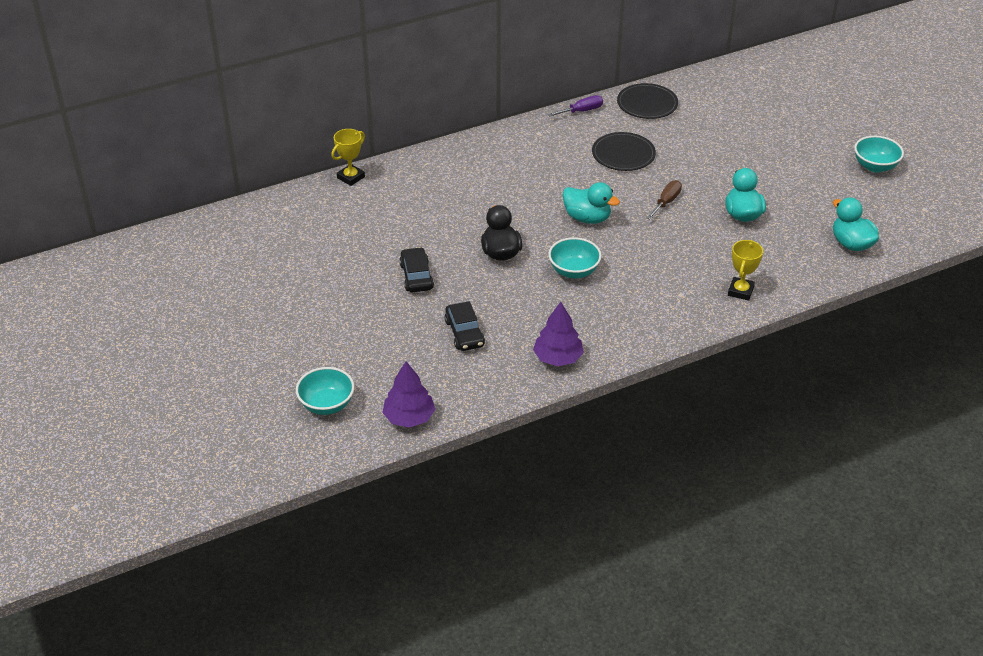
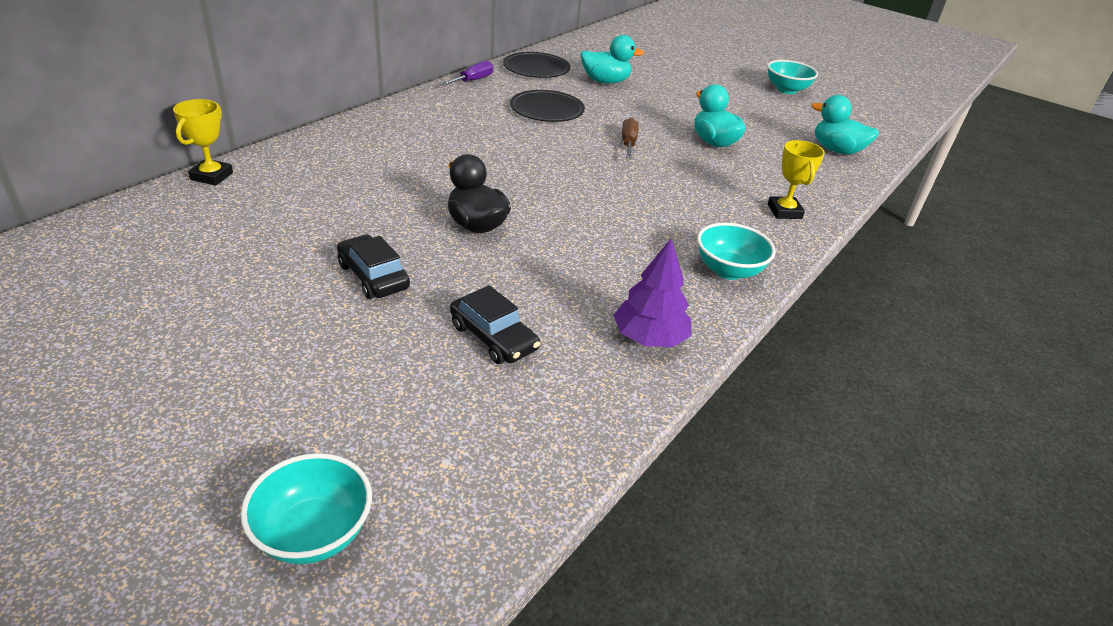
camera: 30 degrees left, 5 degrees down
(409, 417) = (487, 506): purple tree -> none
(574, 271) = (584, 228): turquoise bowl -> turquoise bowl (728, 270)
(587, 218) = (555, 171): turquoise duck -> turquoise duck (605, 82)

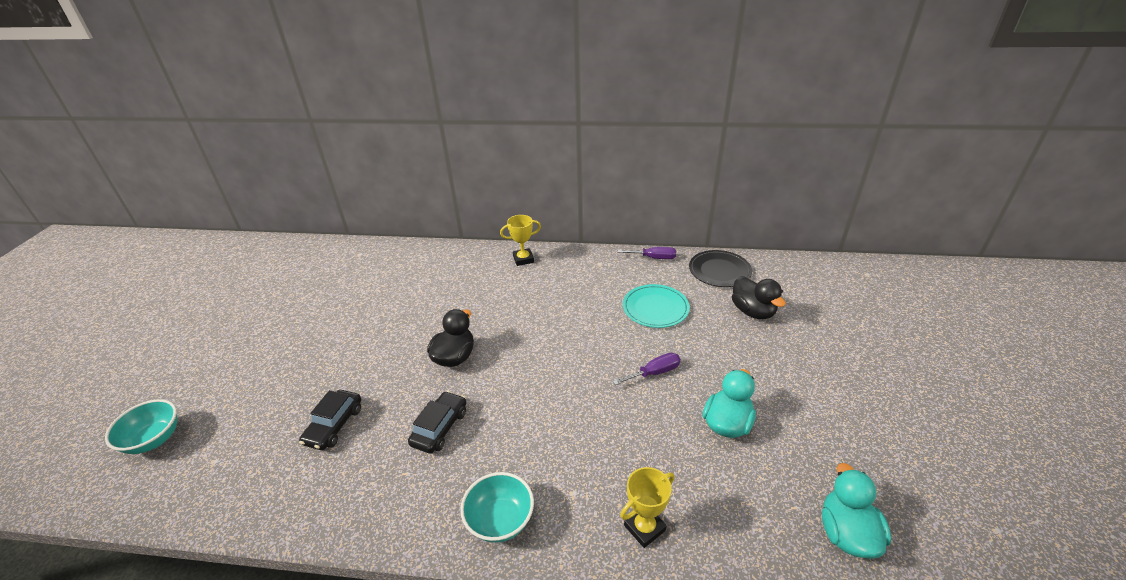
camera: 65 degrees right, 0 degrees up
(212, 176) = (425, 248): yellow trophy -> yellow trophy (523, 259)
(373, 276) = (368, 348): black car -> black car (440, 427)
(547, 109) = (655, 308): black plate -> turquoise plate
(605, 82) = (753, 311): turquoise duck -> black duck
(628, 143) = (654, 373): brown screwdriver -> purple screwdriver
(649, 338) = (373, 505): purple tree -> none
(786, 90) = (947, 434): turquoise bowl -> none

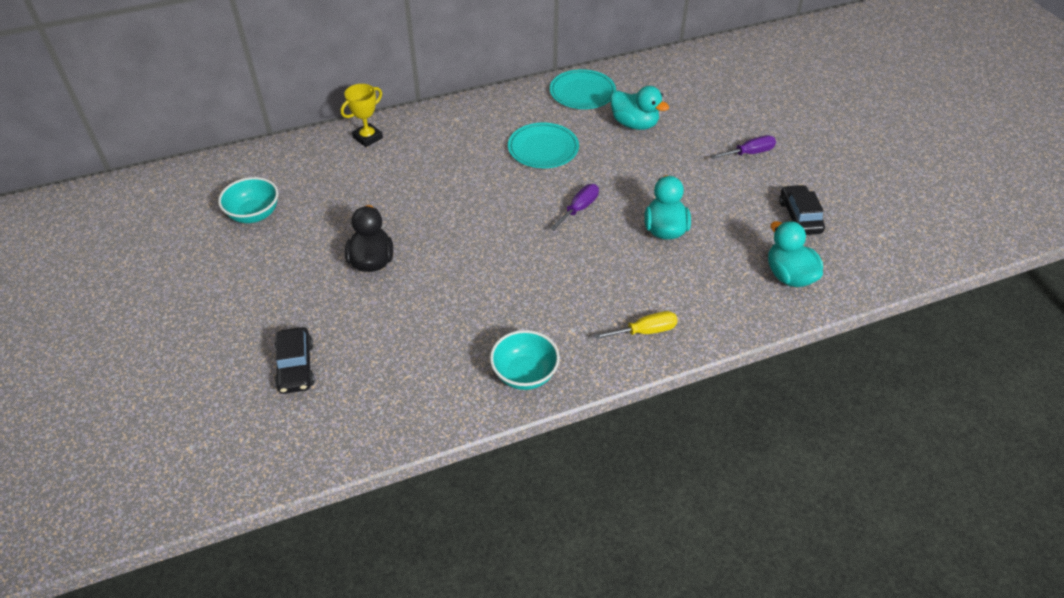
camera: 30 degrees left, 10 degrees up
(154, 439) = (92, 459): turquoise bowl -> turquoise bowl (254, 214)
(440, 427) = (410, 327): black car -> black car (799, 217)
(644, 528) = (645, 331): yellow trophy -> yellow screwdriver
(654, 258) = (509, 96): purple screwdriver -> purple screwdriver (749, 153)
(719, 271) = (582, 92): black plate -> turquoise plate
(753, 311) = (634, 124): black duck -> turquoise duck

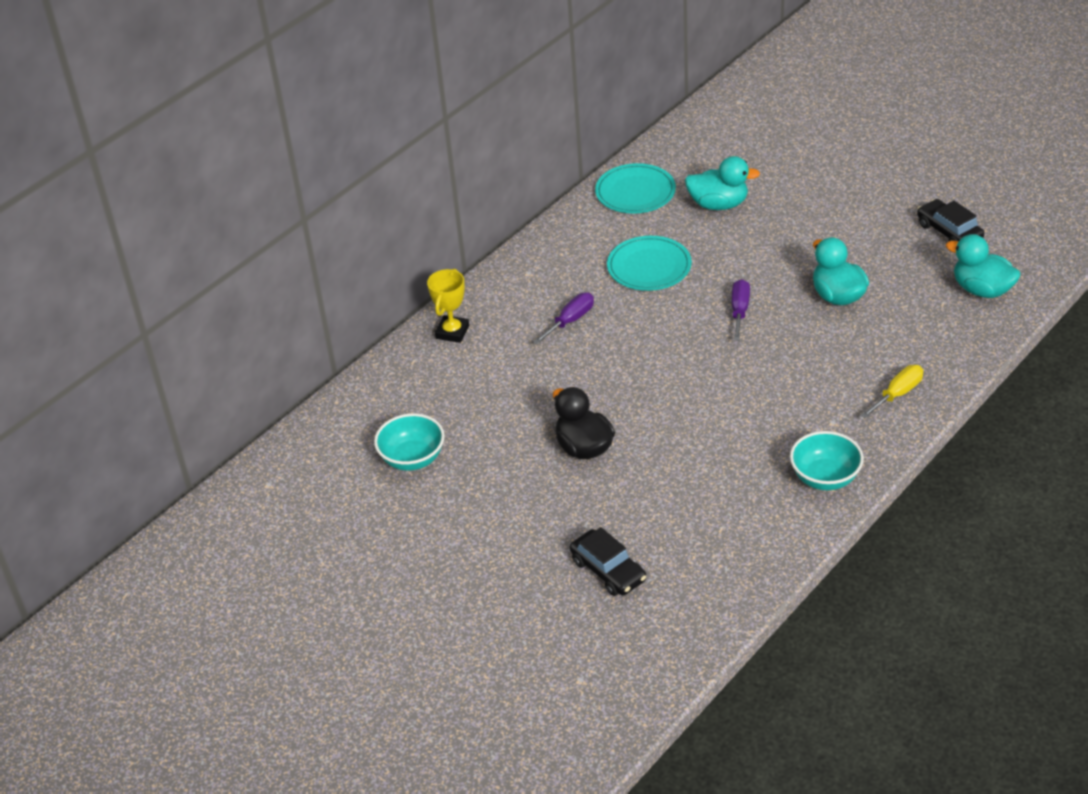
camera: 25 degrees left, 5 degrees down
(749, 153) = (855, 188): purple screwdriver -> purple screwdriver (570, 320)

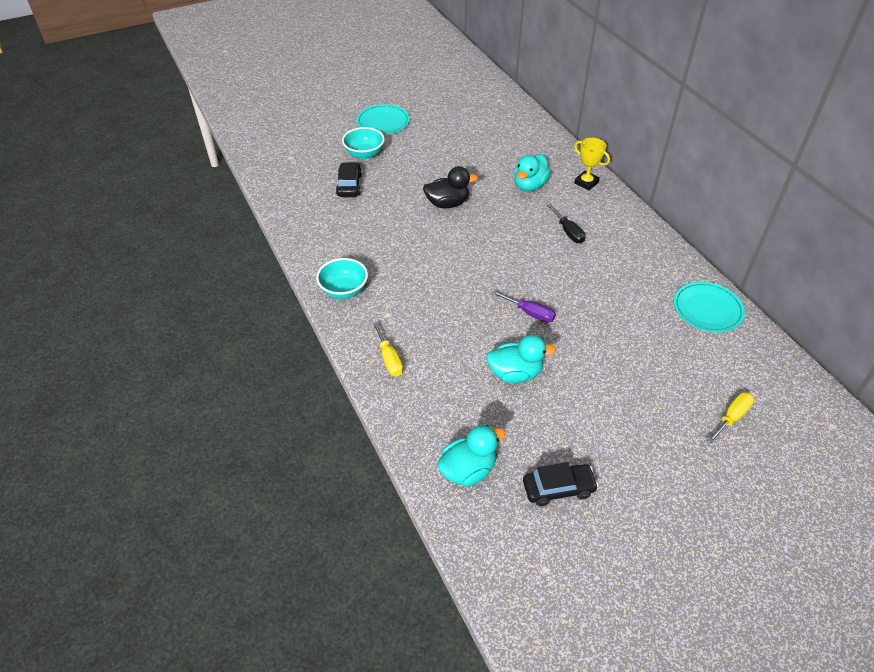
camera: 110 degrees right, 5 degrees up
(412, 459) = (484, 144): turquoise bowl -> turquoise bowl (364, 154)
(570, 320) = (568, 232): purple screwdriver -> black screwdriver
(608, 570) = (349, 185): black car -> black car turned 105 degrees clockwise
(649, 267) = (607, 285): turquoise plate -> turquoise plate (383, 122)
(718, 204) = (669, 350): turquoise duck -> turquoise duck (530, 186)
(776, 154) = (732, 417): none -> yellow screwdriver

